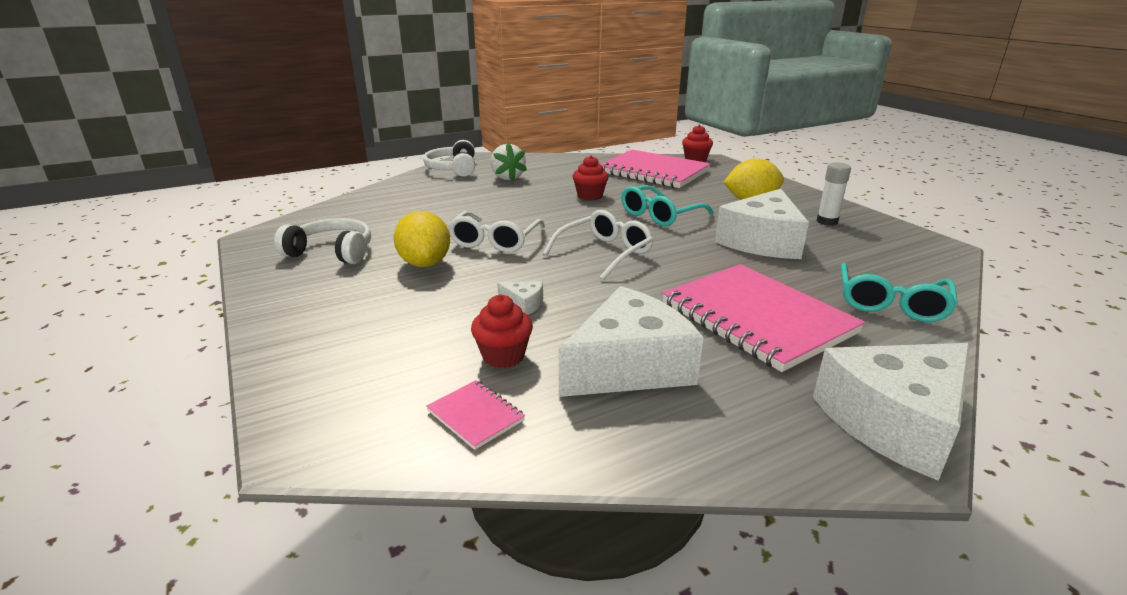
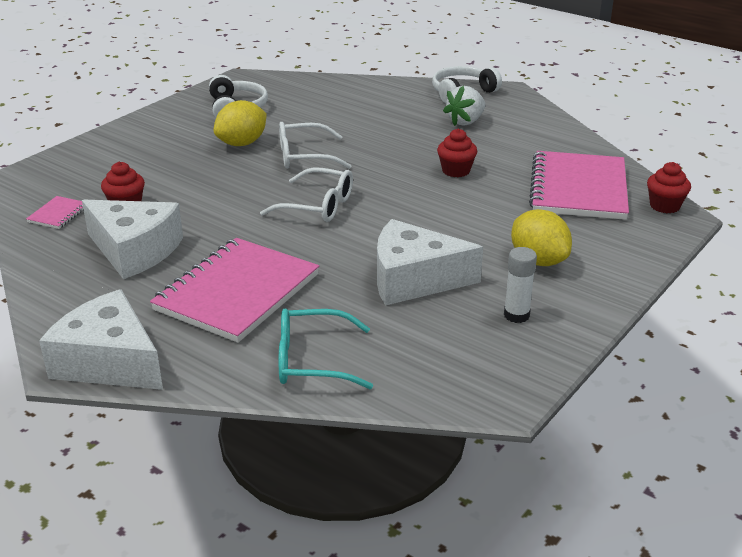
camera: 65 degrees right, 5 degrees up
(523, 304) = (200, 195): white cheese -> none
(660, 215) = (437, 215): turquoise glasses -> none

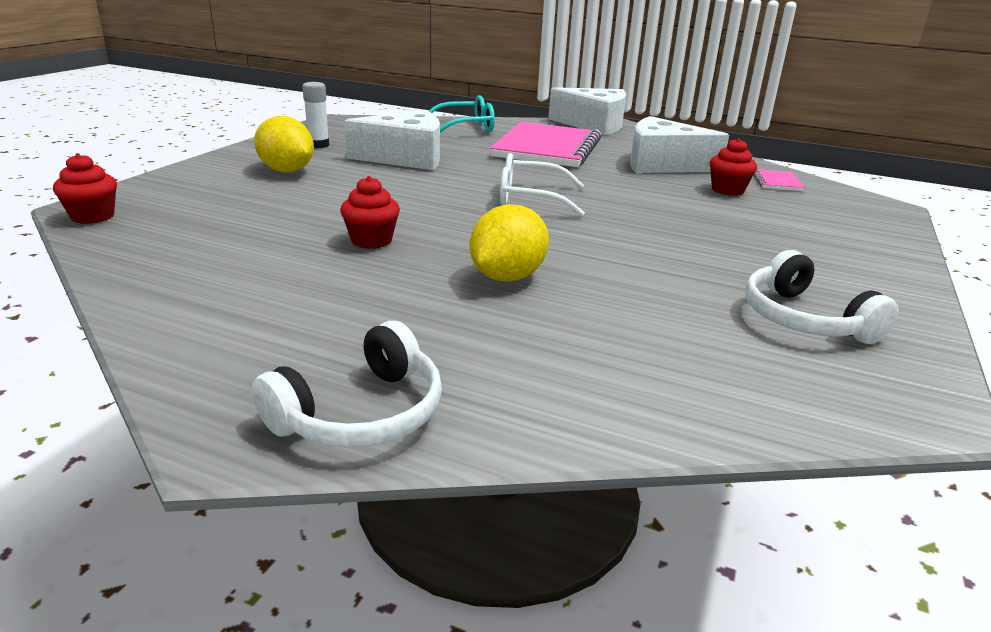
camera: 165 degrees right, 5 degrees down
(242, 143) = (704, 258): yellow lemon -> yellow lemon (507, 277)
(304, 156) = (596, 246): white glasses -> none
(465, 121) = (354, 325): white strawberry -> none
(578, 188) = (199, 229): pink notebook -> none

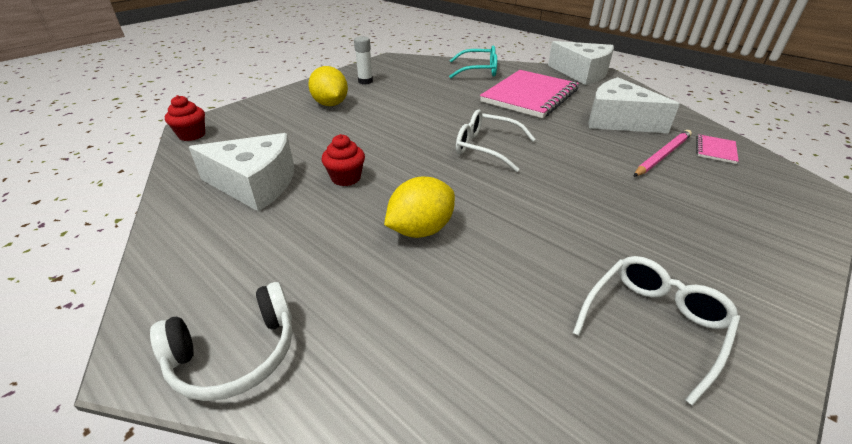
camera: 20 degrees right, 10 degrees up
(406, 158) = (418, 98): white cheese -> white cheese (255, 184)
(727, 190) = (662, 155): red cupcake -> pink pencil
(804, 319) = (654, 324): white headphones -> white glasses

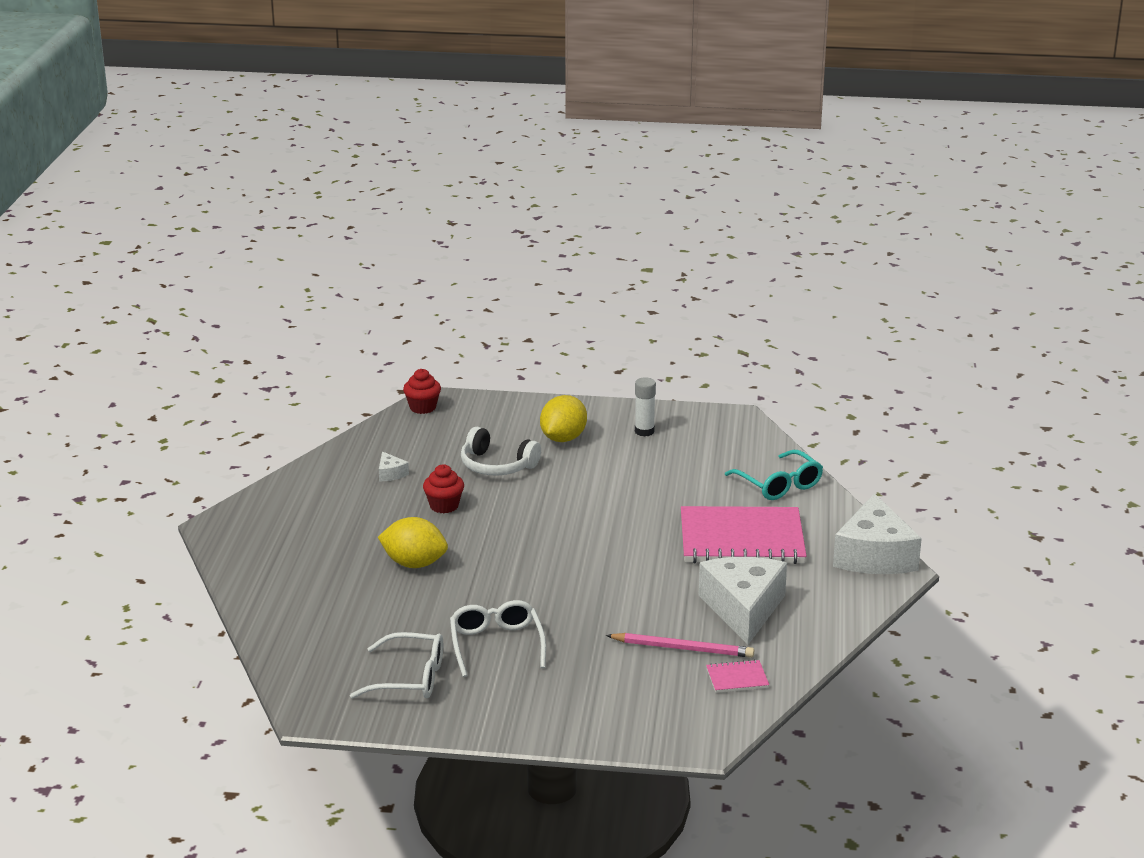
camera: 55 degrees right, 10 degrees down
(235, 354) = (244, 550): white headphones -> white headphones (497, 465)
(255, 184) = (390, 473): white cheese -> white cheese, size x0.40
(486, 147) = (578, 551): white glasses -> white glasses (496, 645)

